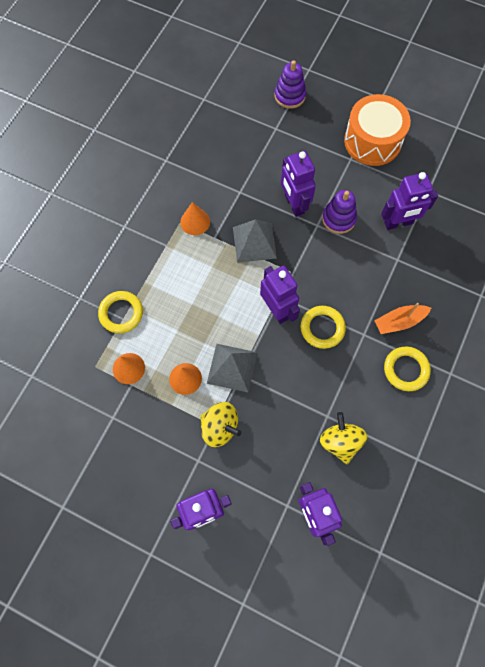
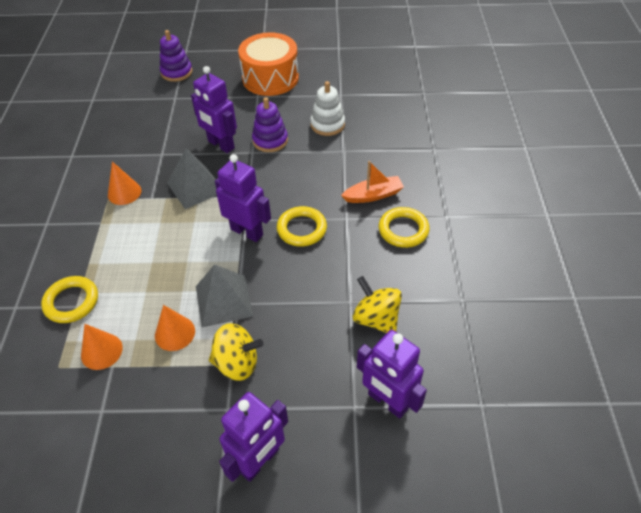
camera: 25 degrees left, 20 degrees down
(398, 223) = (327, 125): purple robot -> white stacking toy
(399, 321) = (373, 195): orange boat -> orange boat turned 150 degrees counterclockwise

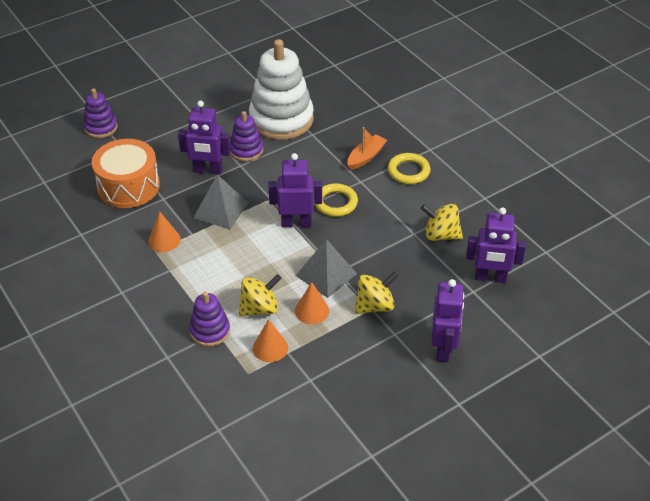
camera: 35 degrees left, 5 degrees down
(71, 302) = (210, 331): yellow ring -> purple stacking toy
(133, 303) = (260, 308): none -> yellow spinning top
(270, 78) = (194, 100): orange drum -> orange drum (128, 186)
(327, 125) = (281, 119): white stacking toy -> white stacking toy, size x1.98

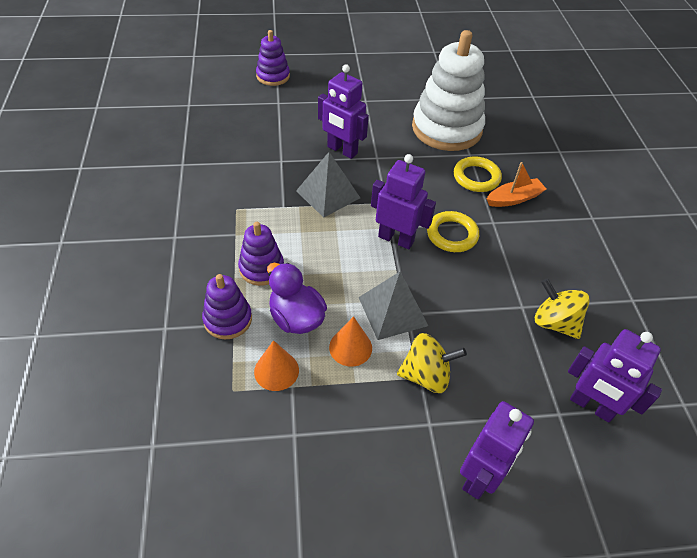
camera: 25 degrees right, 5 degrees up
(128, 186) = (258, 137): orange drum -> none
(164, 240) = (252, 202): orange cone -> none
(246, 150) = (392, 145): purple stacking toy -> purple stacking toy (261, 268)
(260, 308) = (296, 318): yellow spinning top -> purple duck
(408, 171) = (554, 232): yellow ring -> yellow ring (476, 177)

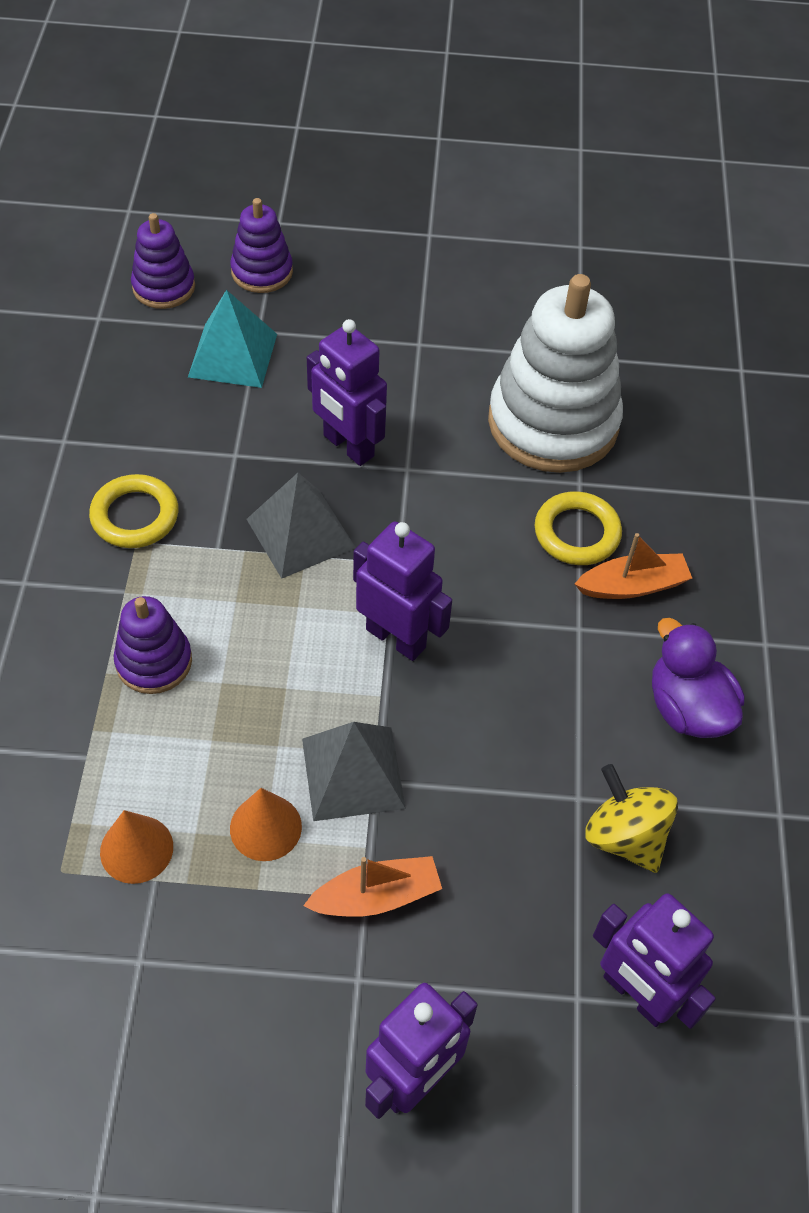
camera: 10 degrees right, 5 degrees up
(228, 319) = (79, 747): purple stacking toy -> purple stacking toy (164, 287)
(267, 115) = (233, 355): none -> turquoise pyramid
(296, 318) = (190, 761): purple duck -> purple duck (687, 708)
(426, 375) = (376, 896): yellow spinning top -> orange boat
(452, 234) = (497, 643): yellow ring -> yellow ring (135, 516)

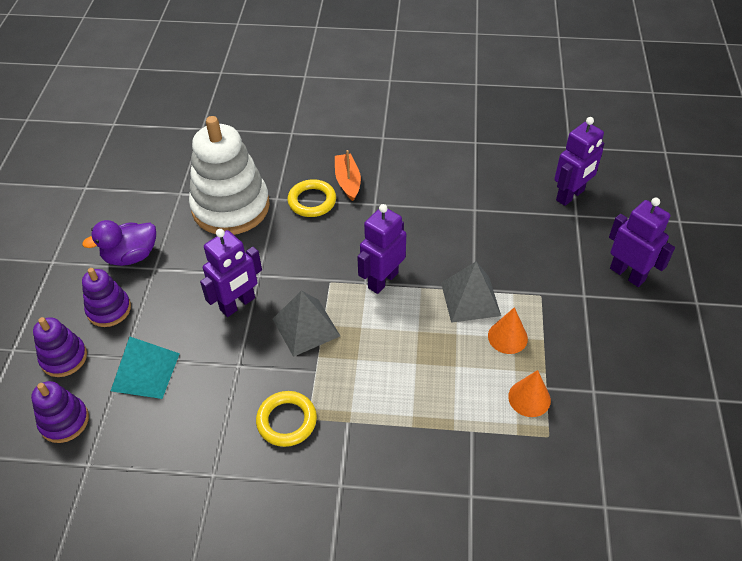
camera: 85 degrees left, 5 degrees down
(154, 661) = (403, 400): purple stacking toy -> purple stacking toy (109, 309)
(376, 896) = (539, 288): orange boat -> none
(624, 836) = (493, 194): yellow spinning top -> none
(687, 708) = (421, 167): purple duck -> purple duck (131, 256)

